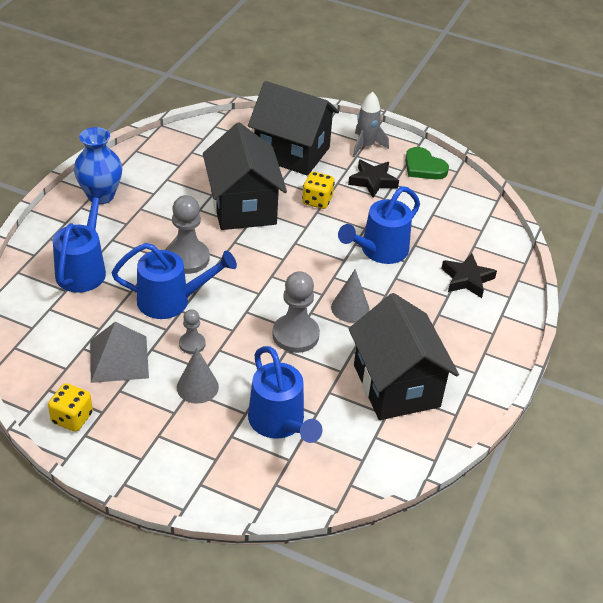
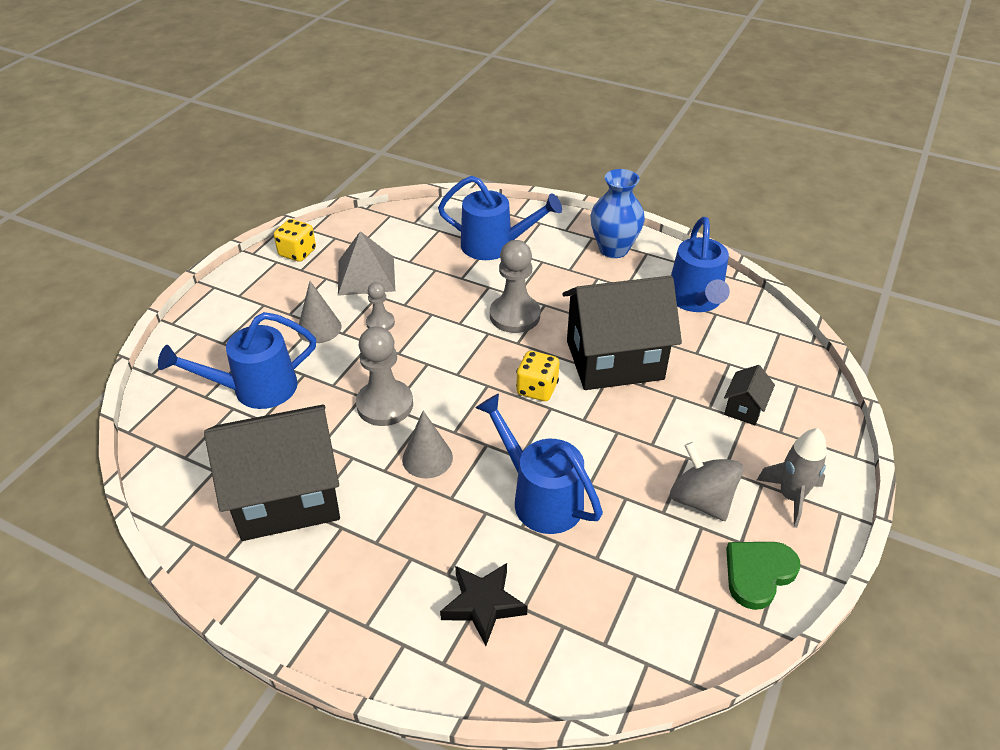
camera: 95 degrees right, 0 degrees up
(172, 301) = (446, 306): blue watering can -> blue watering can (695, 301)
(291, 152) = (744, 408): black house -> black house, size x0.41
(317, 201) = (640, 432): yellow dice -> yellow dice (537, 389)
(373, 181) = (701, 500): black star -> grey spinning top

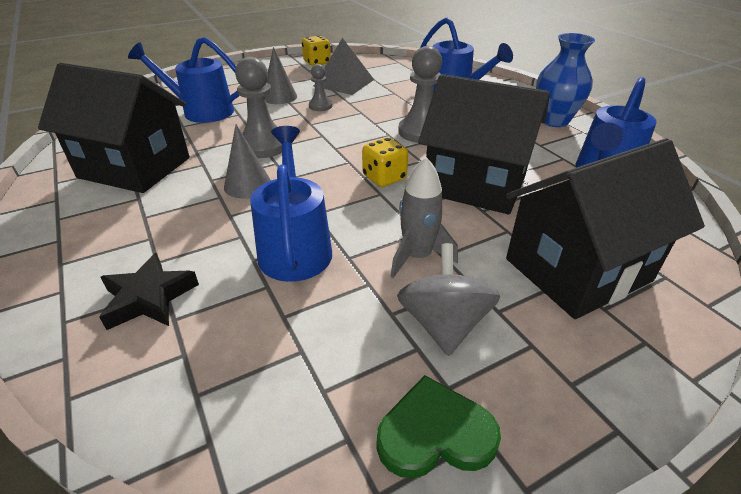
camera: 35 degrees right, 5 degrees down
(744, 408) = (577, 270): black house -> black house, size x2.41
(791, 496) = (559, 376): grey rocket -> grey rocket (417, 256)

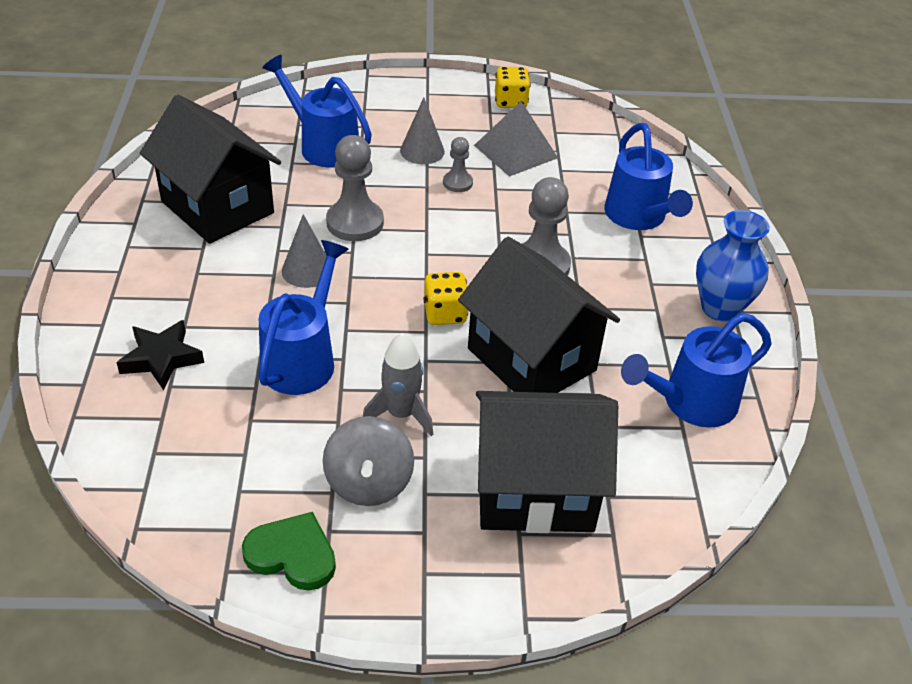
camera: 25 degrees right, 5 degrees up
(443, 324) = (369, 483): grey spinning top -> grey spinning top turned 150 degrees clockwise

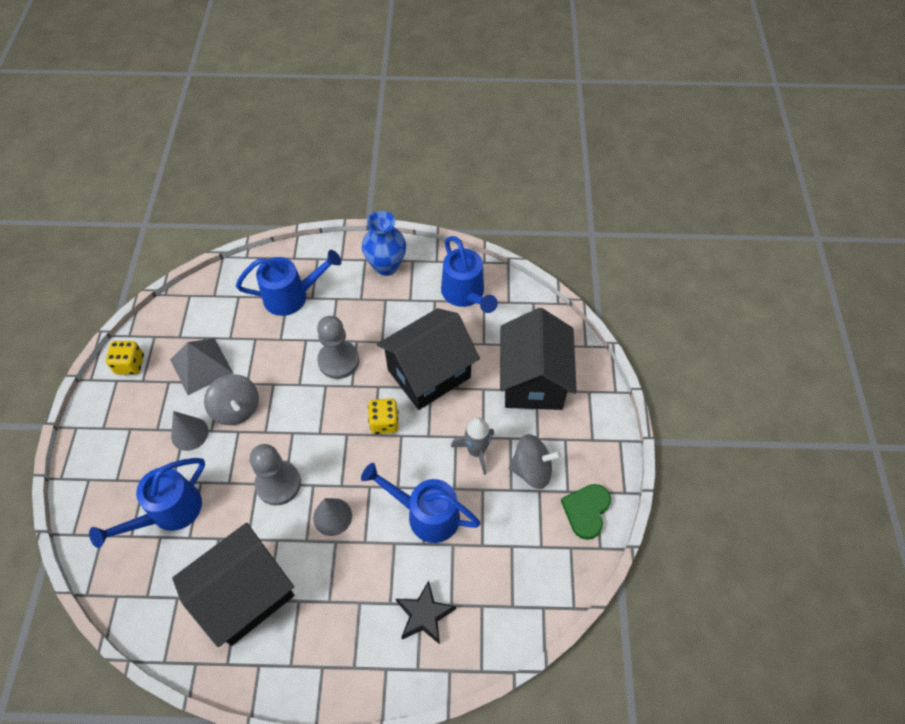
camera: 85 degrees left, 15 degrees up
(457, 183) = (236, 409): grey pawn -> grey spinning top

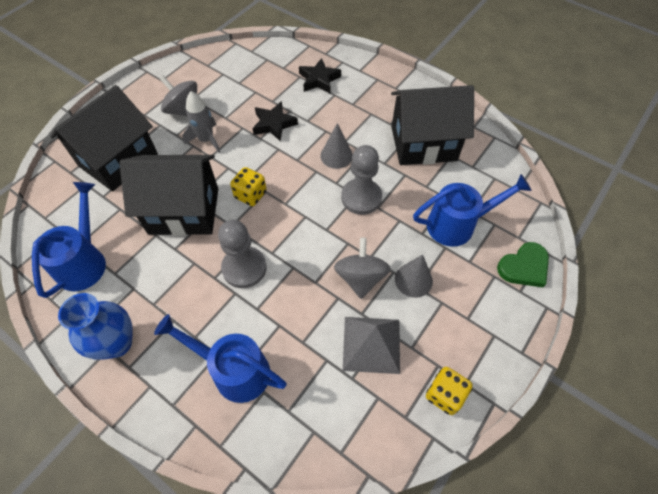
camera: 145 degrees left, 0 degrees up
(425, 514) = (274, 124): blue watering can -> black star
(586, 511) = (178, 75): green heart -> green heart (524, 267)

